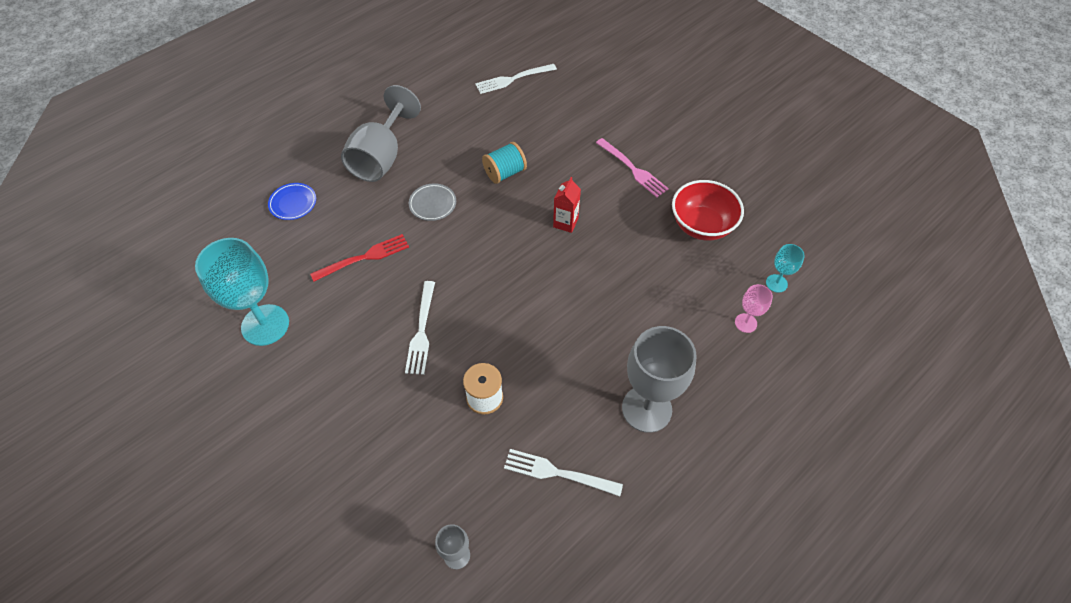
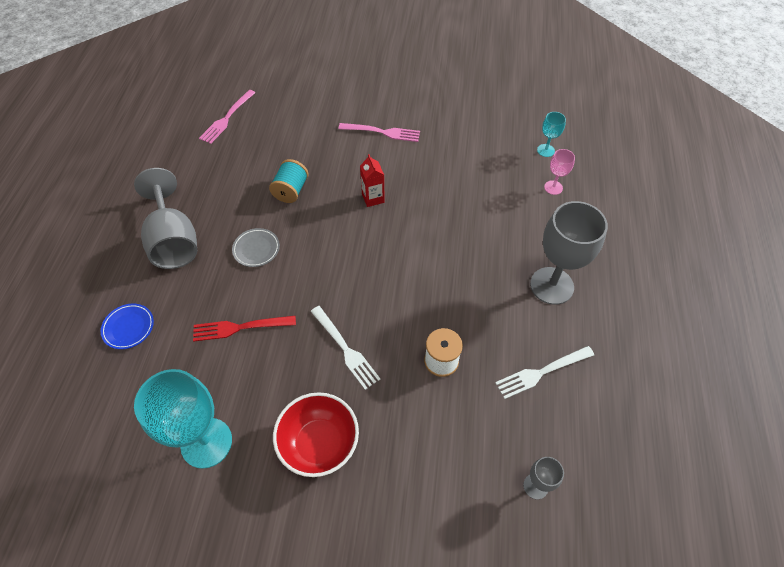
camera: 40 degrees left, 0 degrees up
(364, 257) = (240, 327): red fork -> red fork turned 120 degrees counterclockwise
(513, 79) = (227, 118): white fork -> pink fork
(702, 225) = (465, 142): red bowl -> red bowl (319, 443)

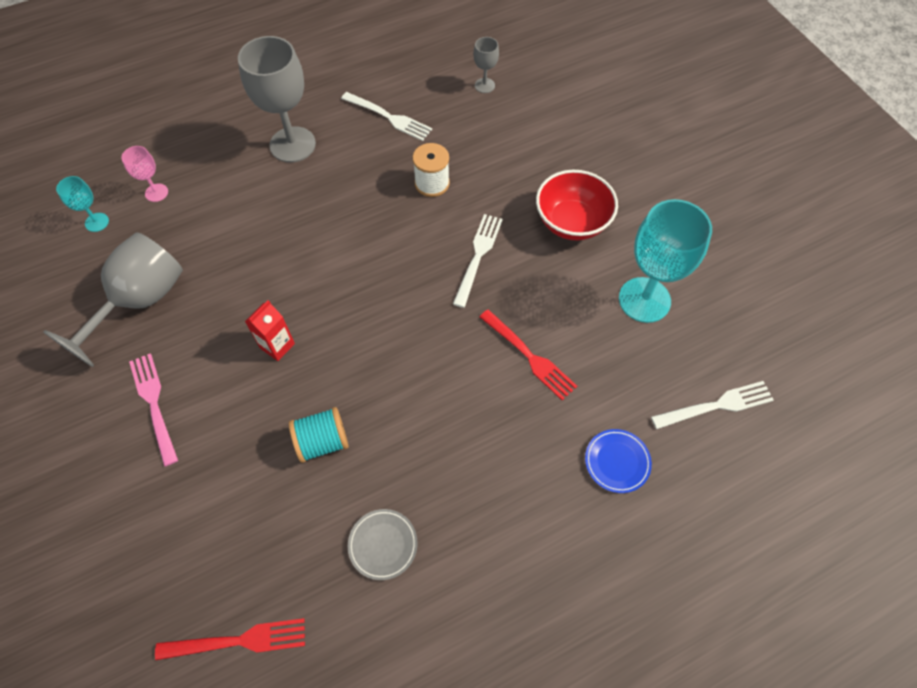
camera: 125 degrees left, 5 degrees up
(92, 422) = (716, 405): none -> white fork
(174, 241) = (487, 516): grey goblet -> grey goblet (140, 301)
(227, 118) = (238, 641): pink fork -> red fork
(256, 249) = (431, 414): grey plate -> grey plate (383, 545)

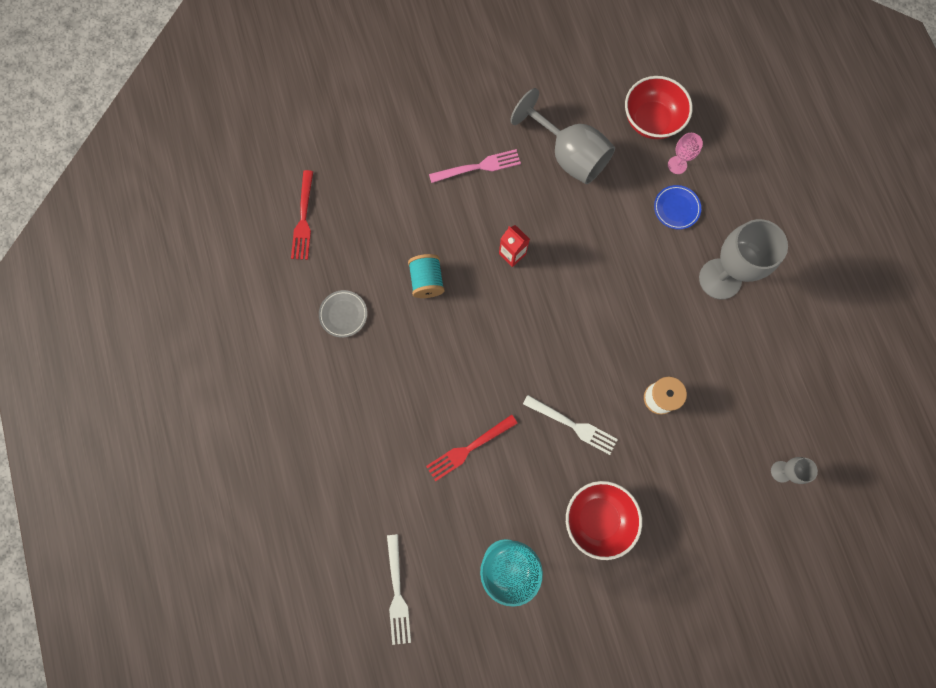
camera: 100 degrees right, 15 degrees up
(97, 222) = (651, 120): turquoise goblet -> red bowl
(389, 117) = (746, 370): white fork -> none
(617, 462) = (367, 496): blue plate -> blue plate (676, 208)

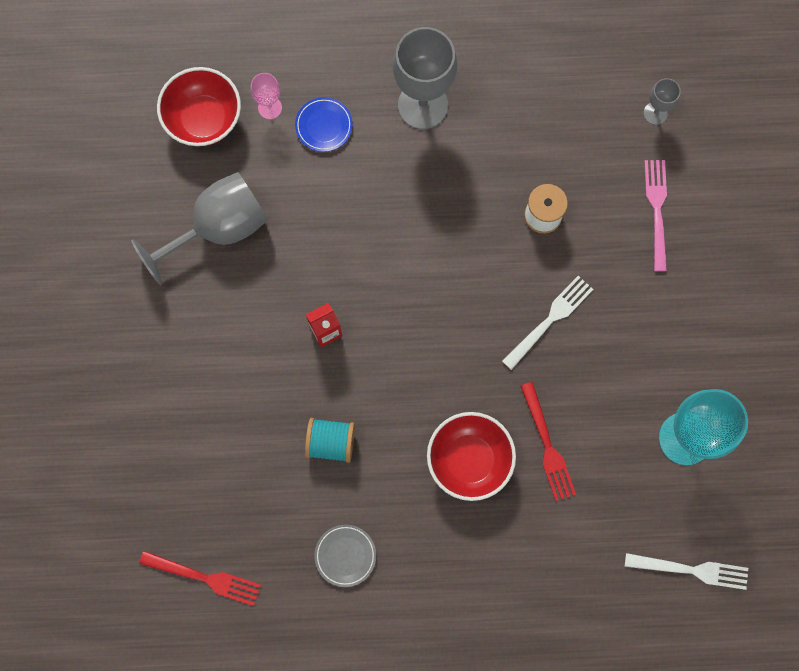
camera: 75 degrees left, 0 degrees up
(478, 167) = (201, 341): pink fork -> pink fork (657, 210)
(598, 519) = (660, 323): red bowl -> red bowl (469, 460)

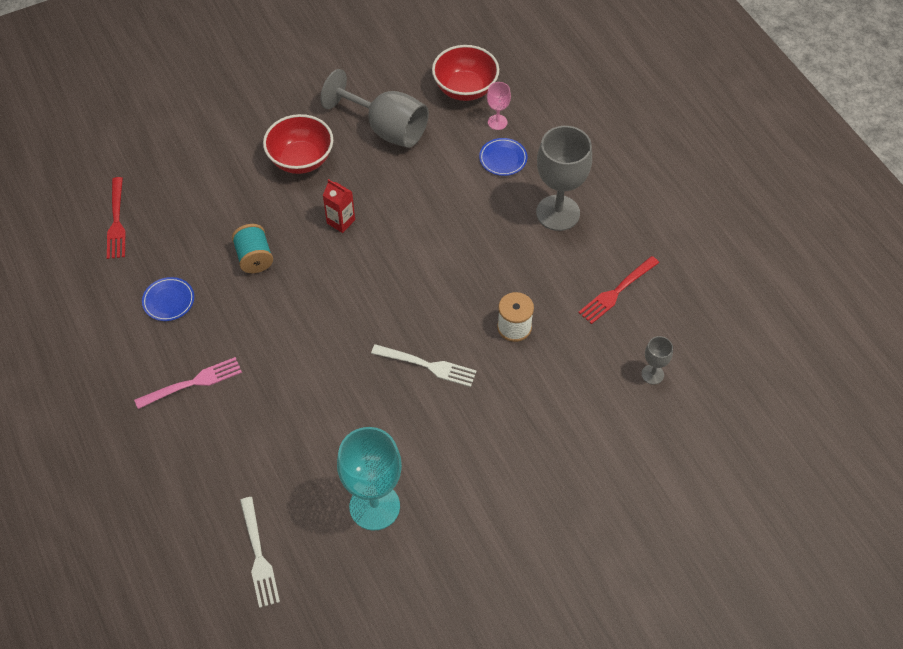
camera: 65 degrees right, 20 degrees down
(345, 555) = (169, 301): grey plate -> blue plate
(469, 460) = (282, 354): red bowl -> red bowl (301, 160)
(547, 445) = (319, 404): red fork -> red fork (617, 291)
(657, 210) = (567, 408): pink fork -> pink fork (192, 383)

